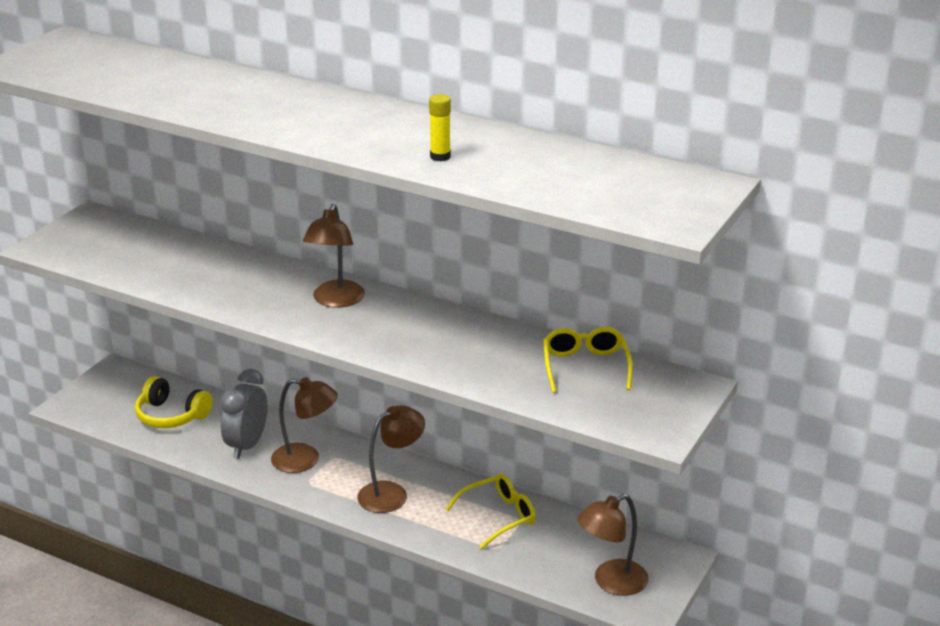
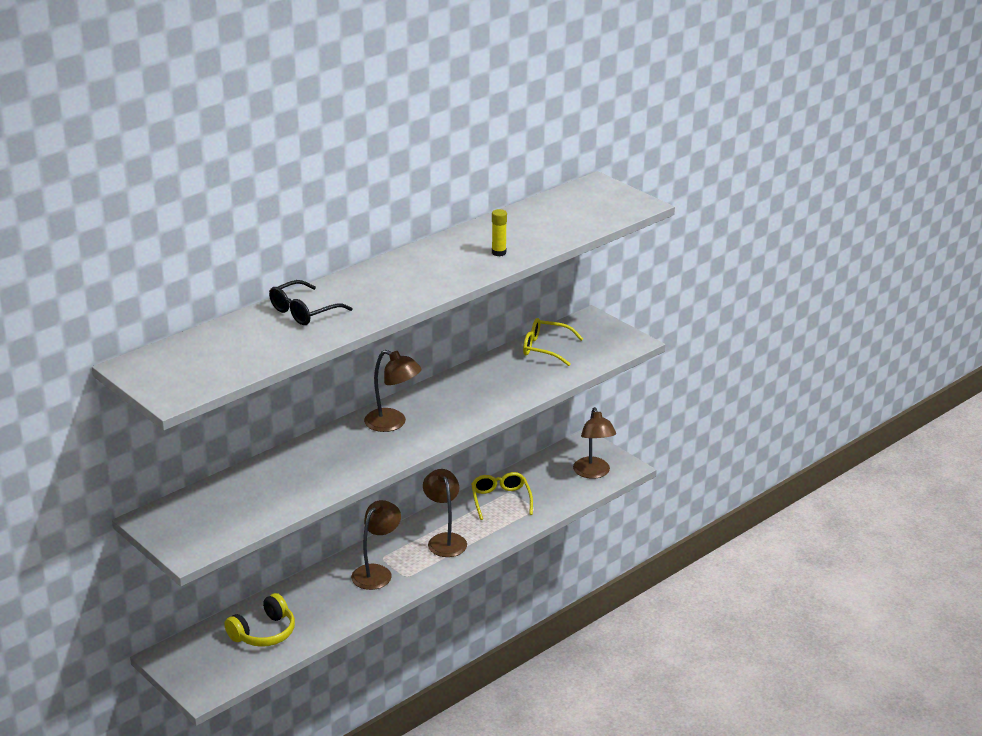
camera: 70 degrees left, 0 degrees up
(217, 85) = (303, 312): none -> black glasses
(247, 445) = (336, 598): grey clock -> none

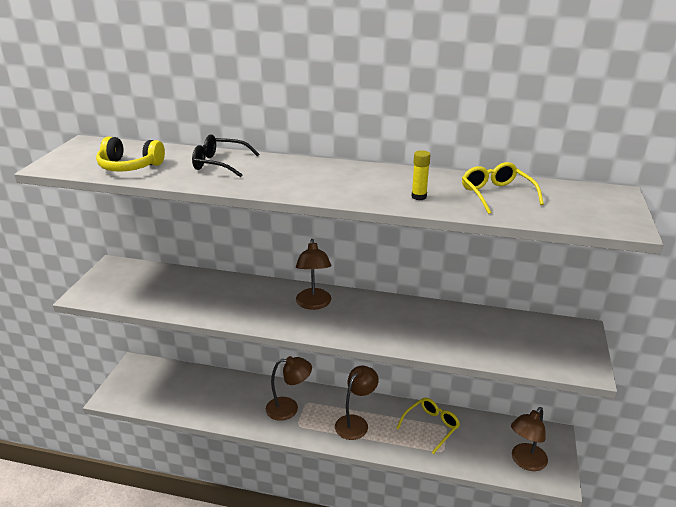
camera: 55 degrees right, 0 degrees up
(264, 633) = (185, 391): yellow headphones -> yellow headphones (130, 166)
(545, 348) = (505, 327): yellow glasses -> yellow glasses (496, 194)

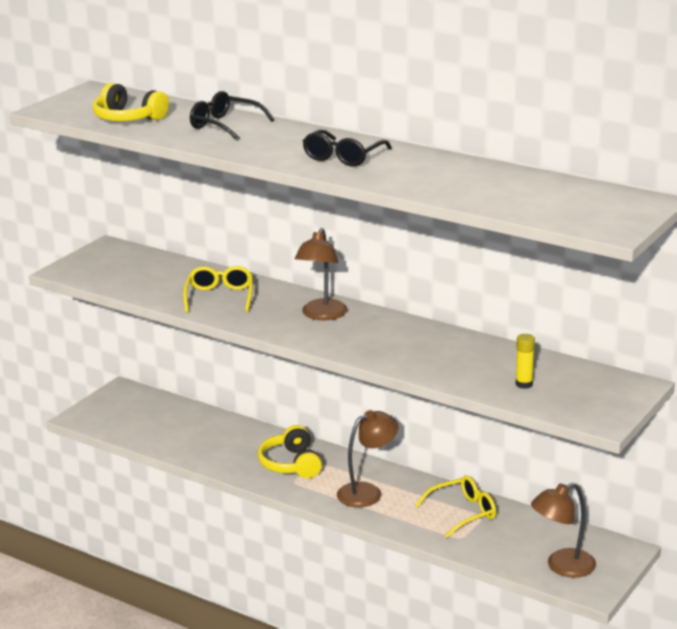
camera: 20 degrees right, 5 degrees down
(289, 408) = (291, 464): brown lamp -> yellow headphones
(342, 182) = (343, 157): none -> black glasses
(419, 197) = (414, 179): yellow glue stick -> yellow glue stick (524, 384)
(496, 194) = (504, 187): yellow glasses -> yellow glasses (219, 297)

